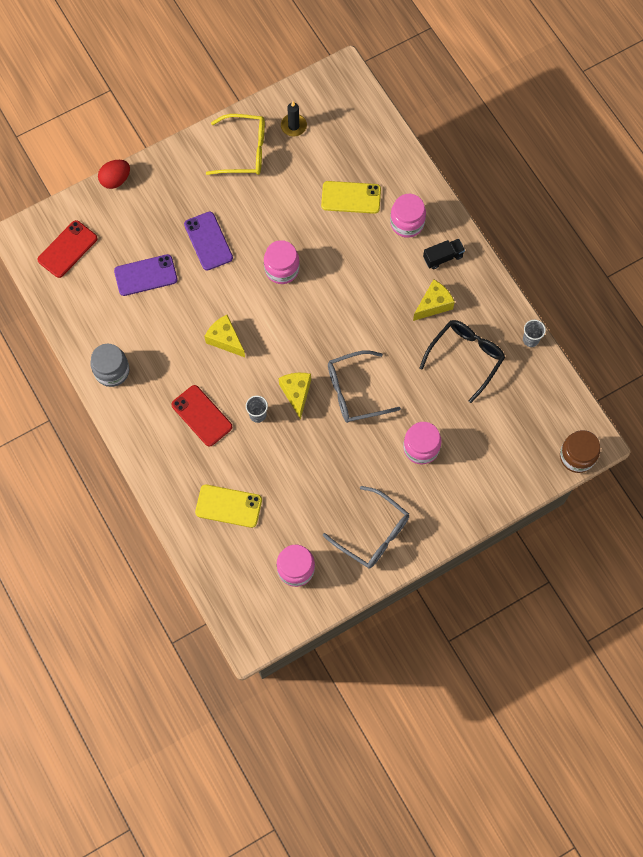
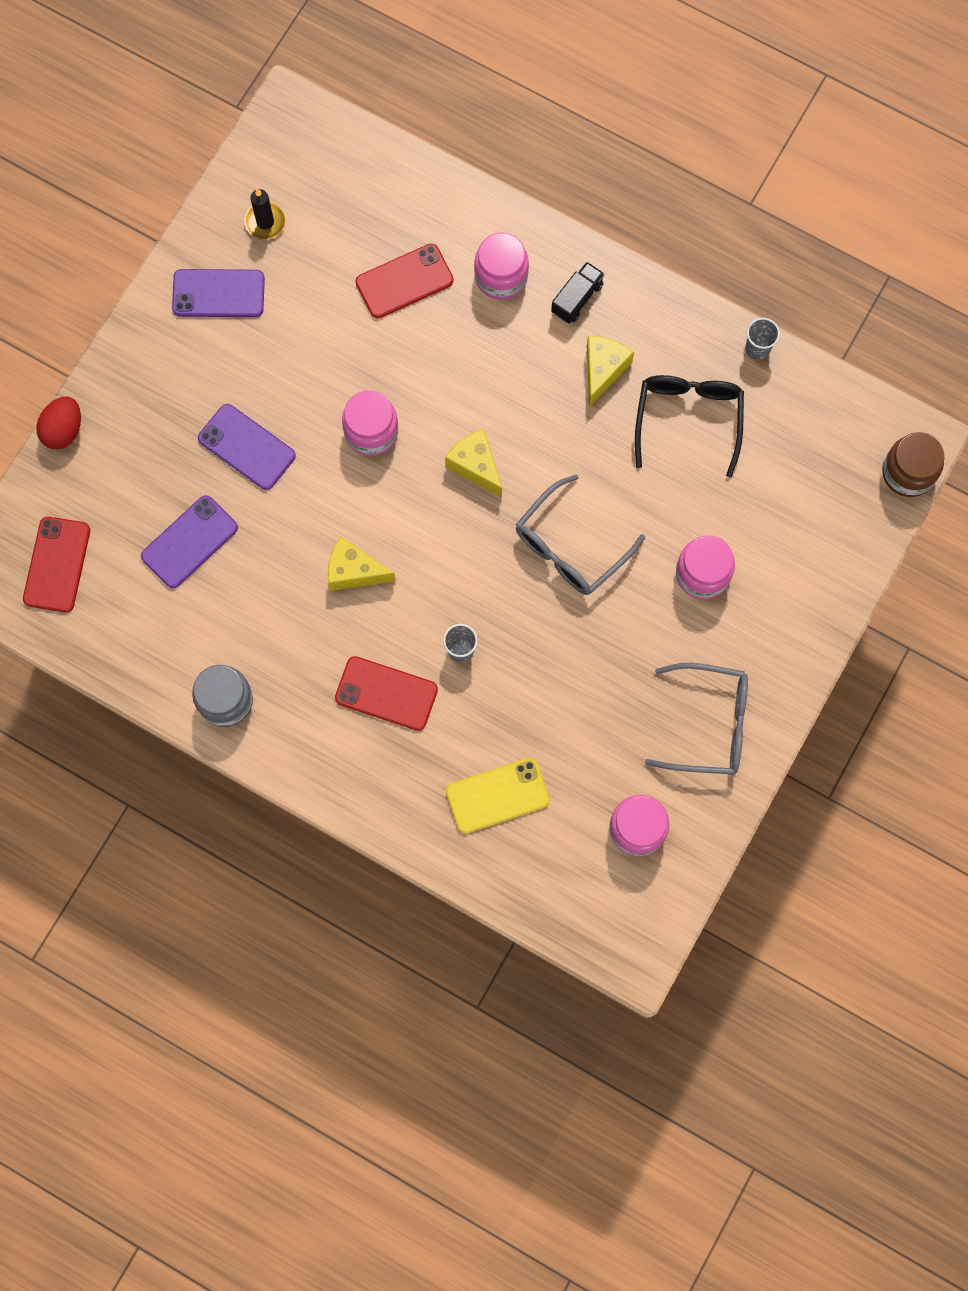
camera: 30 degrees left, 5 degrees up
(244, 151) = (218, 293): yellow glasses -> purple phone
(296, 393) = (494, 592): yellow cheese -> yellow cheese (475, 466)
(351, 197) = (404, 281): yellow phone -> red phone

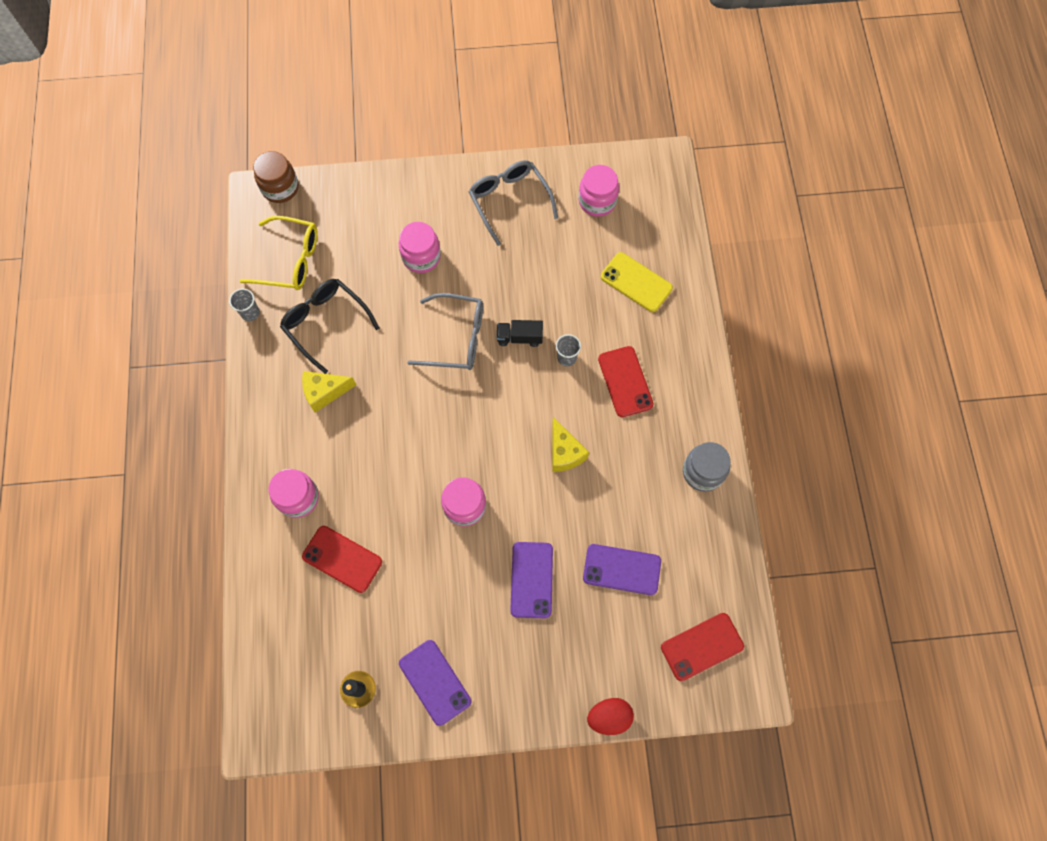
camera: 125 degrees left, 5 degrees down
(475, 466) = (443, 426): yellow cheese -> none
(577, 298) = (283, 440): black truck -> black truck (519, 337)
(688, 419) = (325, 323): black glasses -> black glasses turned 75 degrees clockwise
(798, 428) = (290, 260): none -> yellow glasses

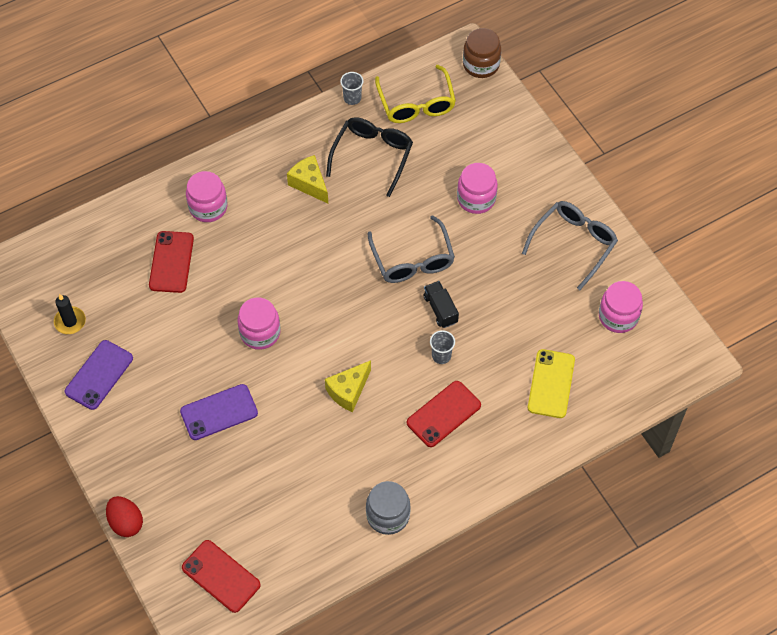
camera: 65 degrees right, 10 degrees down
(622, 569) = (261, 481): purple phone -> none

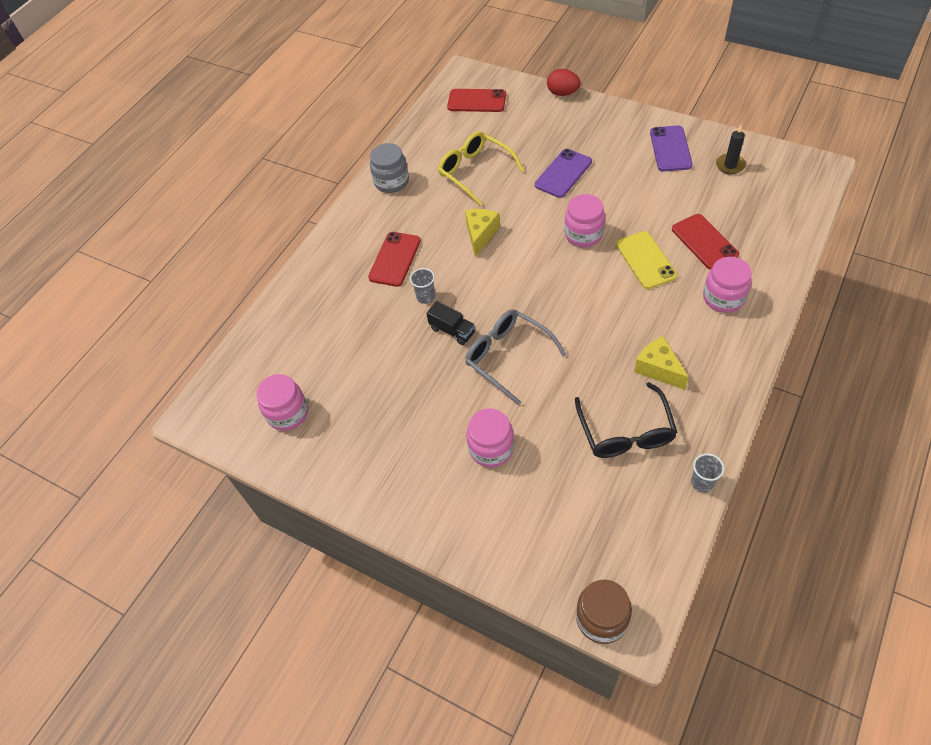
camera: 155 degrees right, 5 degrees down
(309, 184) = (658, 369): yellow cheese -> yellow cheese turned 150 degrees counterclockwise
(416, 103) = (632, 519): yellow glasses -> yellow glasses (475, 172)
(551, 384) = (320, 326): yellow phone -> yellow phone (645, 260)
(574, 244) = (366, 459): grey glasses -> none

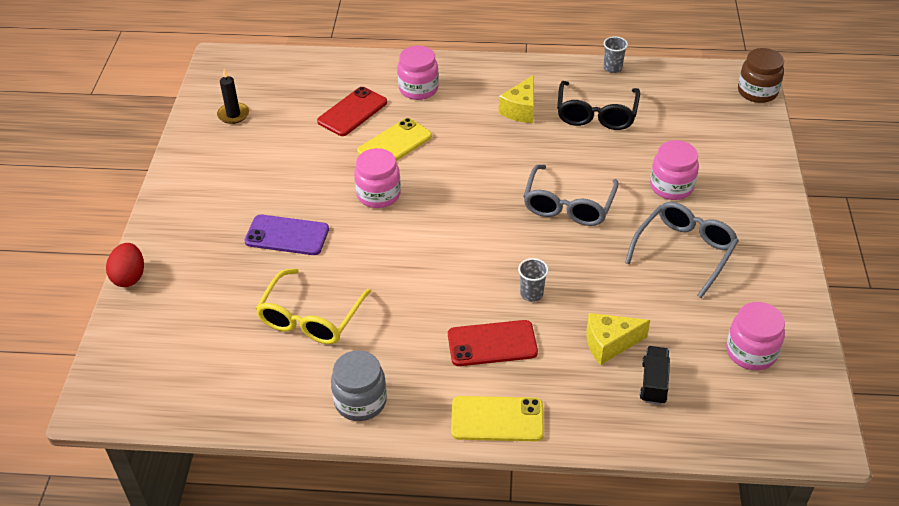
camera: 120 degrees left, 10 degrees down
(334, 243) = (497, 419): none -> yellow phone
(409, 419) = (684, 251): none -> grey glasses
(452, 330) = (562, 256): black truck -> black truck (654, 383)
(476, 101) = (163, 364): red phone -> none
(480, 235) = (416, 277): yellow cheese -> yellow cheese (609, 344)
(626, 431) = (596, 114): black glasses -> black glasses turned 135 degrees clockwise
(670, 149) = (218, 160): purple phone -> none

